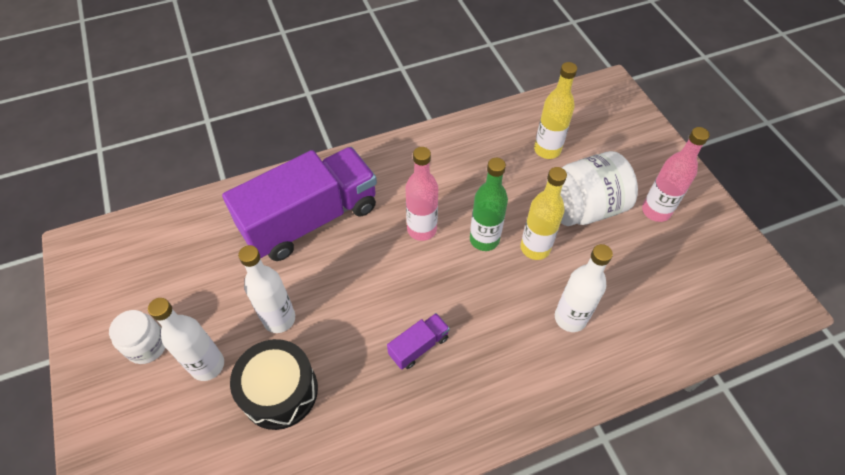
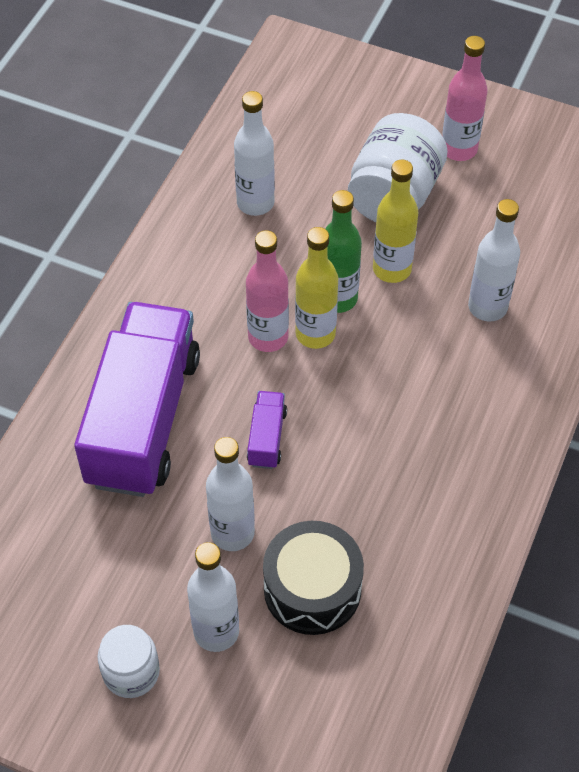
camera: 45 degrees left, 0 degrees up
(419, 346) = (389, 442): purple truck -> purple truck (267, 438)
(498, 154) = (255, 203): none -> white bottle
(547, 150) = (298, 162): yellow bottle -> yellow bottle (315, 334)

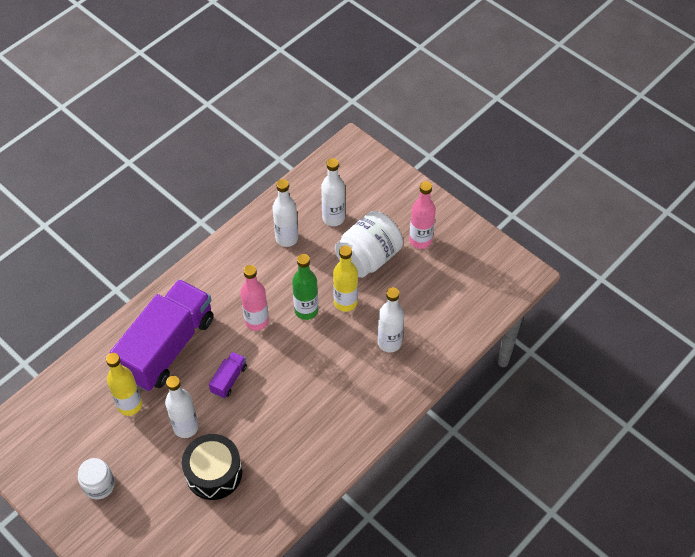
camera: 20 degrees right, 0 degrees up
(216, 632) = (152, 478): white bottle -> white bottle (333, 218)
(315, 334) = (284, 327): yellow bottle -> yellow bottle (130, 405)

